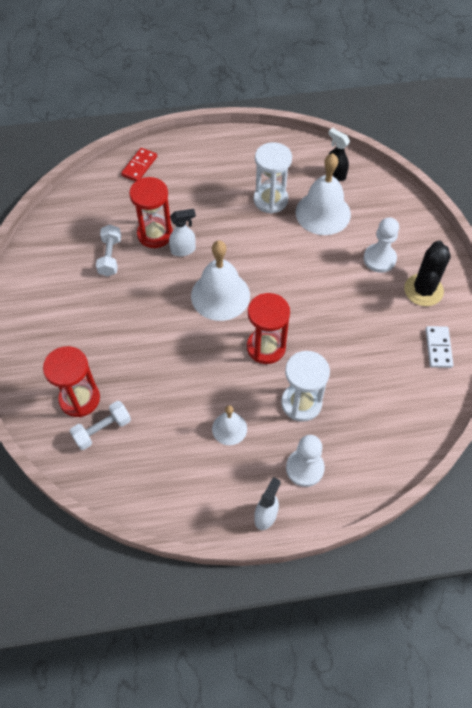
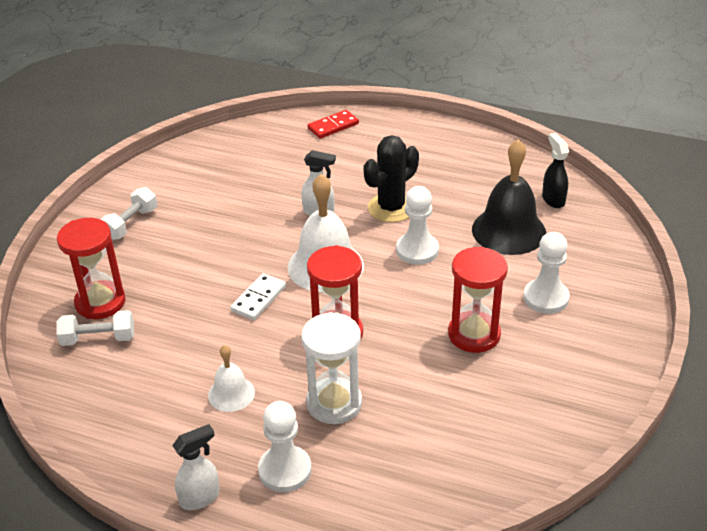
camera: 30 degrees right, 20 degrees down
(110, 257) = (237, 192): white dumbbell -> white dumbbell (130, 224)
(155, 234) = (300, 188): red hourglass -> red hourglass (474, 334)
(270, 200) = (455, 199): white hourglass -> none
(273, 255) = (417, 250): none -> white pawn
(323, 213) = (508, 231): white bell -> black bell
(423, 290) = (580, 349): black cactus -> black cactus (391, 208)
(438, 348) = (554, 416): white domino -> white domino (259, 299)

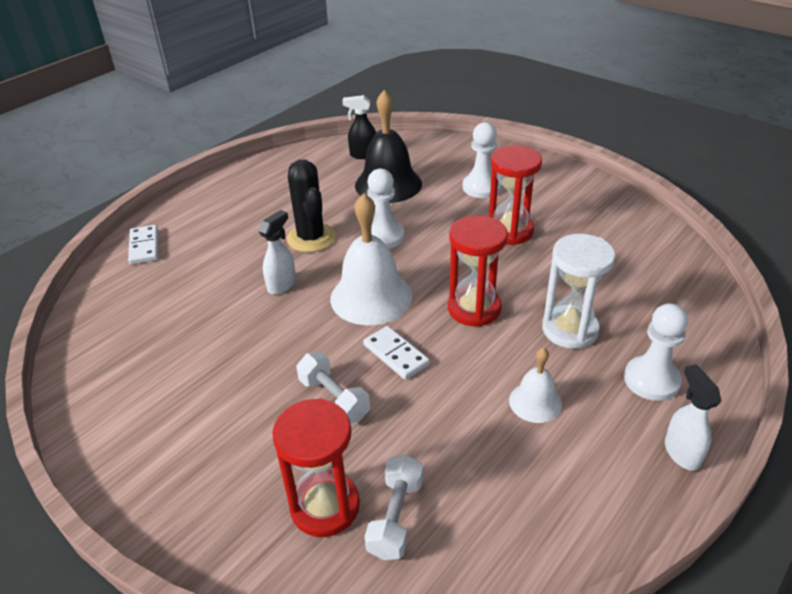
camera: 70 degrees left, 0 degrees up
(130, 224) = (182, 451): white dumbbell -> white dumbbell (334, 398)
(333, 126) = (144, 246): red domino -> white domino

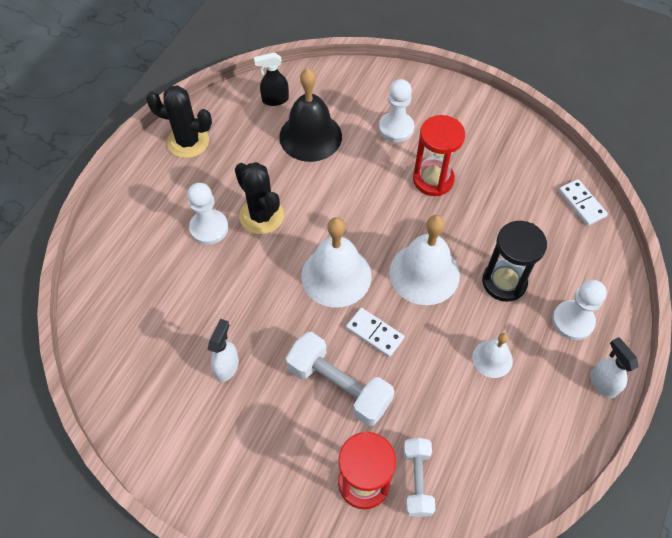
camera: 15 degrees left, 20 degrees up
(144, 246) = (110, 251): white domino -> white domino (581, 204)
(264, 176) = (188, 142): none -> black cactus
(282, 284) = (255, 275): white spray bottle -> white spray bottle (227, 366)
(334, 398) = (339, 386): white dumbbell -> white dumbbell, size x1.58
(383, 236) = (325, 203): white pawn -> white pawn (209, 228)
(474, 308) = (424, 273): red hourglass -> white bell
(570, 329) = (504, 282): white hourglass -> black hourglass

